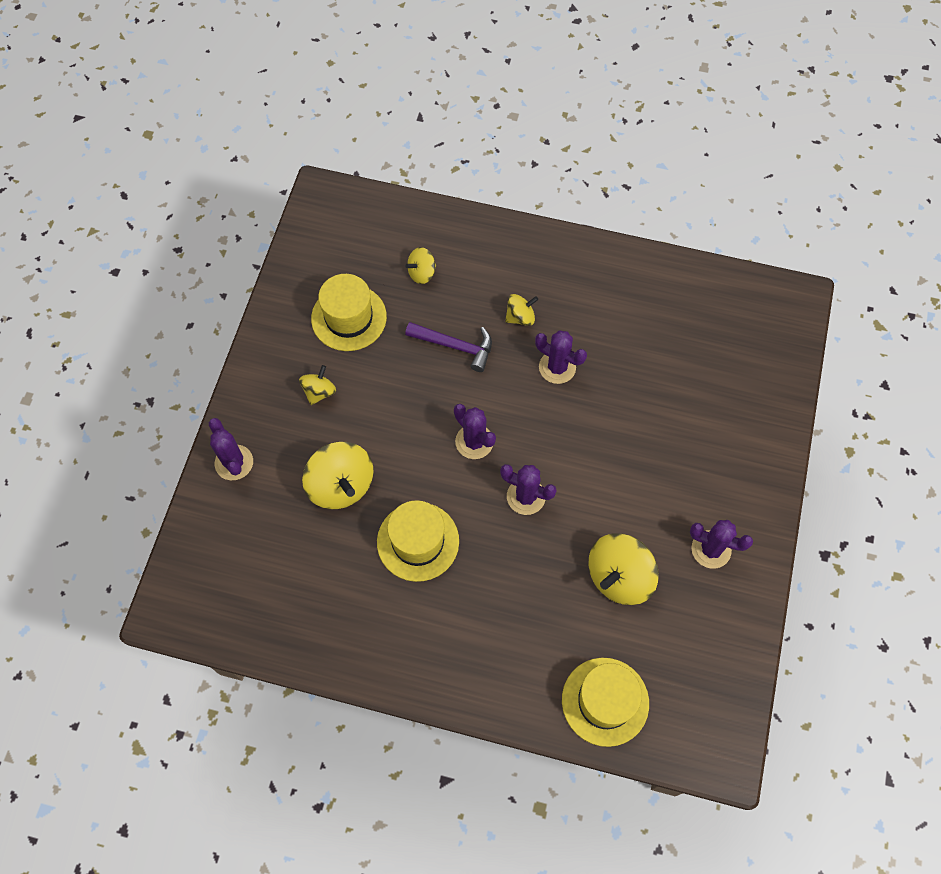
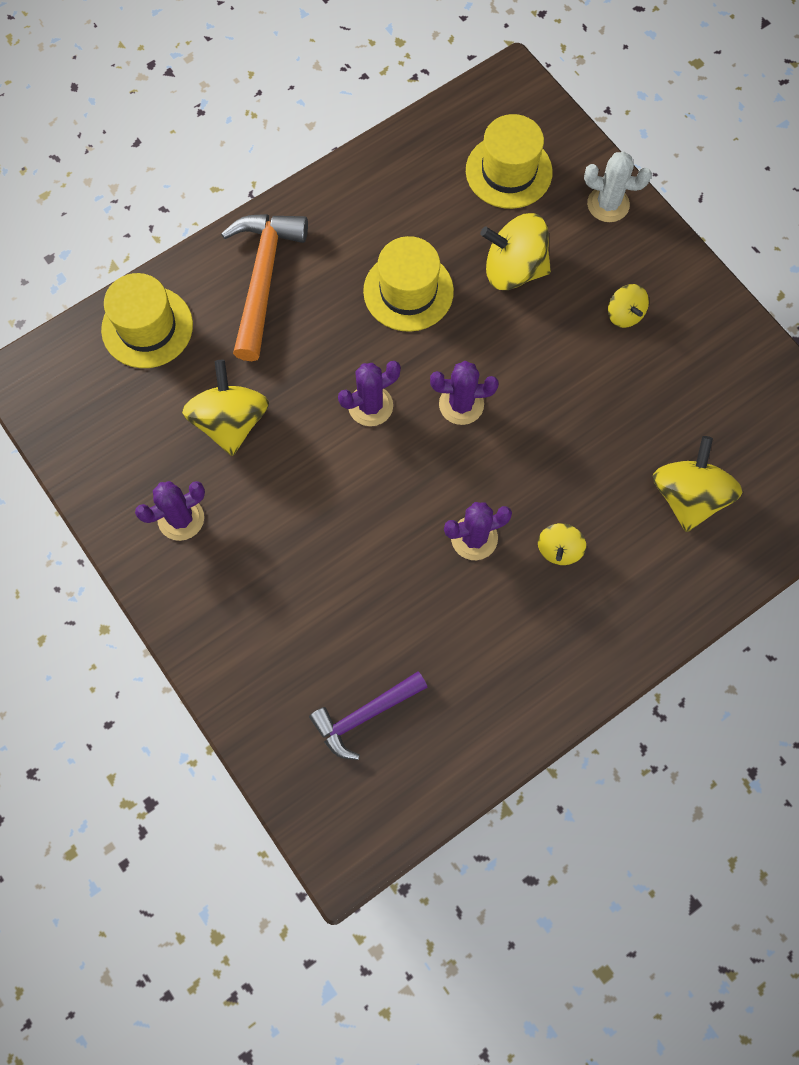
camera: 130 degrees right, 5 degrees up
(234, 462) = (608, 204): purple cactus -> white cactus
(349, 318) = (687, 393): yellow hat -> yellow hat (508, 171)
(422, 273) = (687, 496): yellow spinning top -> yellow spinning top, size x1.83
(455, 346) = (576, 463): purple hammer -> purple hammer (365, 715)
(494, 651) = (263, 279): none -> orange hammer

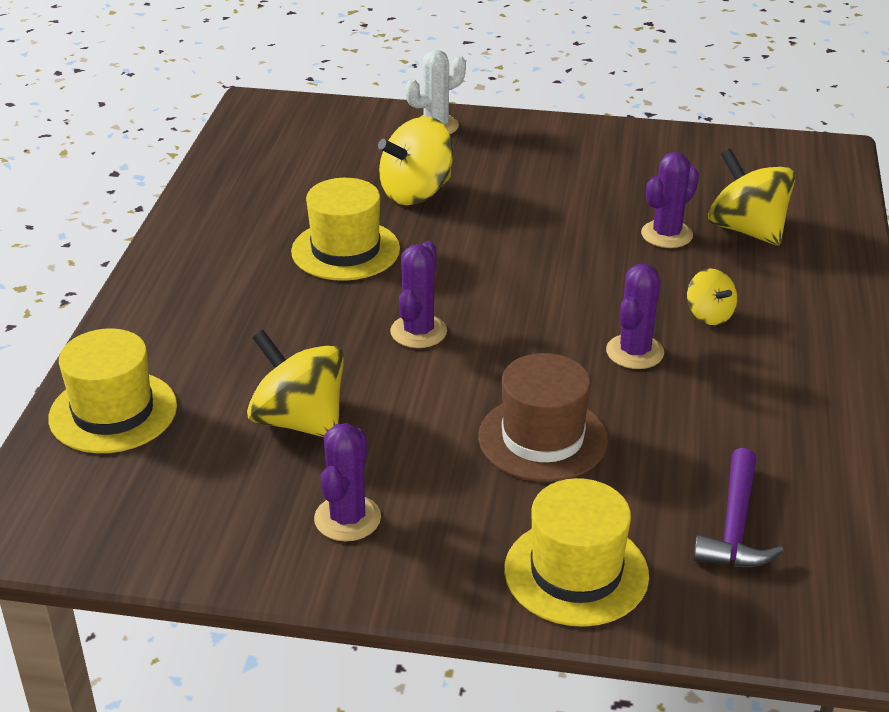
camera: 45 degrees left, 35 degrees down
(263, 279) = (194, 315): orange hammer -> none
(341, 556) = (542, 438): none -> brown hat
(461, 404) = (495, 285): purple cactus -> purple cactus (666, 234)
(508, 171) = (328, 148): yellow hat -> yellow hat (576, 572)
(624, 314) = (541, 170): yellow spinning top -> none

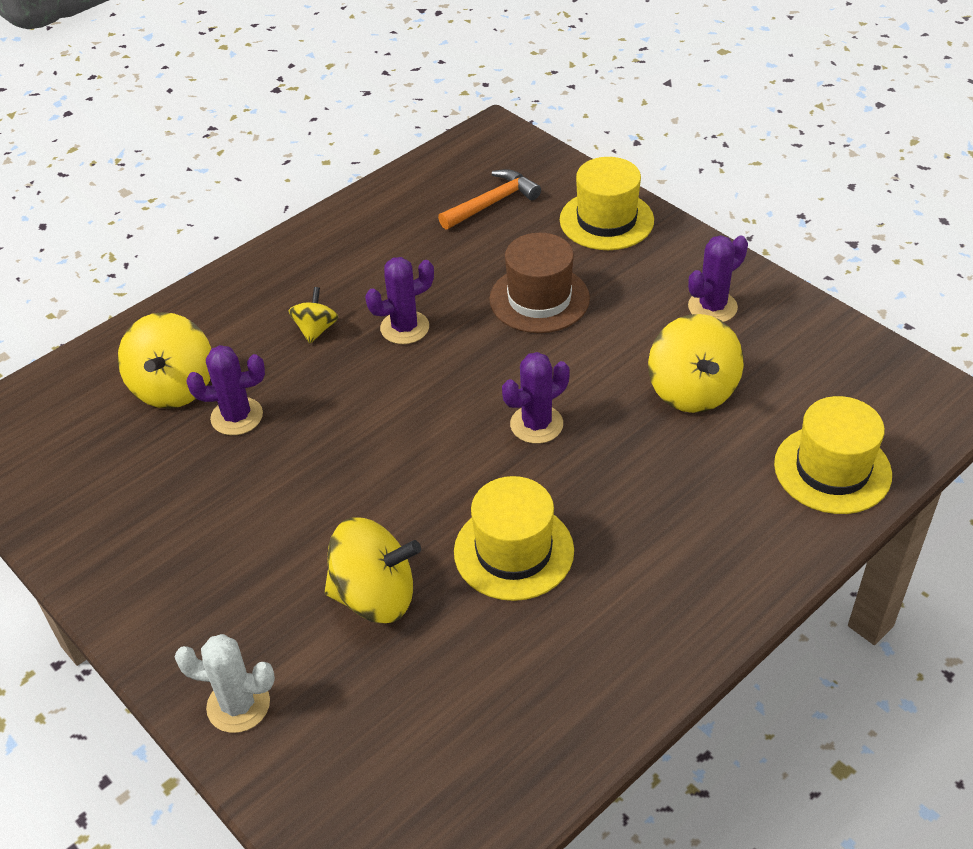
camera: 140 degrees left, 10 degrees up
(735, 525) = (492, 203): purple hammer -> orange hammer

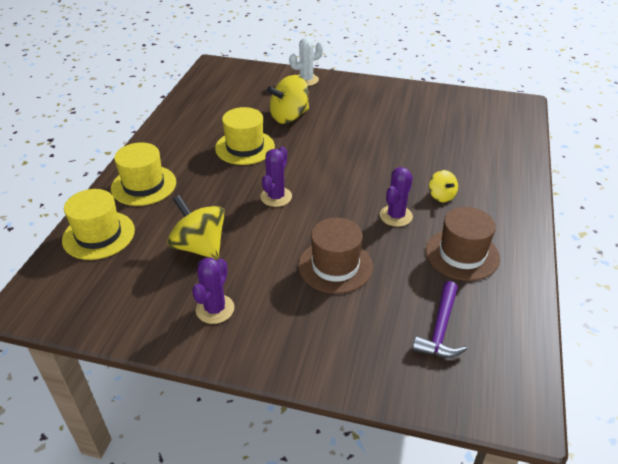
camera: 145 degrees right, 5 degrees down
(174, 387) = (468, 147): yellow spinning top -> none
(237, 416) = (423, 147): purple cactus -> none
(384, 255) = (462, 254): none -> brown hat
(492, 203) = (440, 329): orange hammer -> purple hammer
(606, 220) = (341, 353): yellow hat -> yellow hat (144, 185)

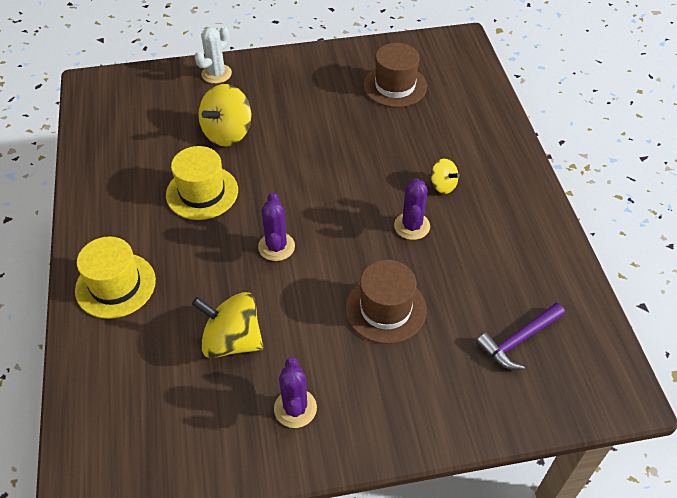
camera: 25 degrees left, 10 degrees up
(99, 235) = (106, 370): yellow hat -> none
(440, 329) = (518, 340): purple hammer -> purple hammer turned 60 degrees clockwise
(462, 254) = (496, 248): brown hat -> brown hat (395, 86)

